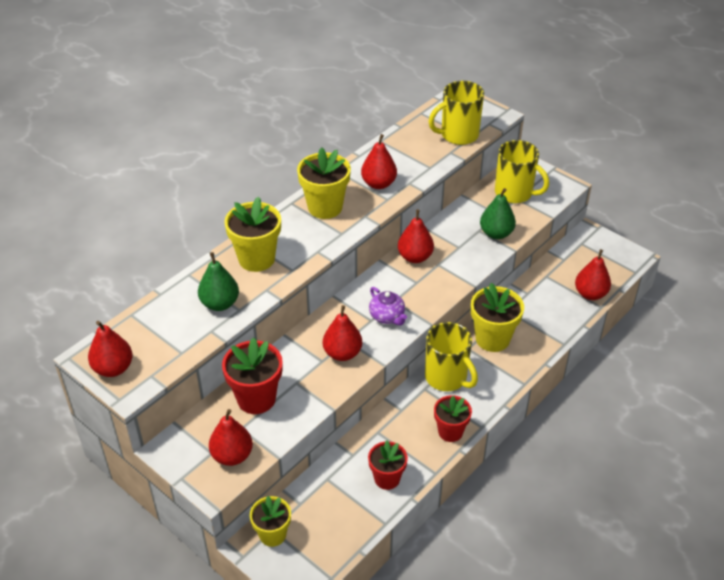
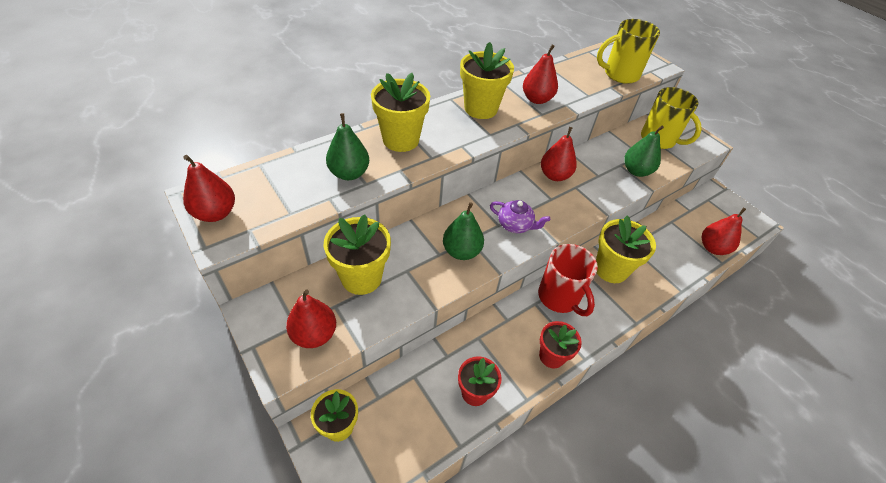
camera: 10 degrees right, 5 degrees up
(256, 398) = (361, 278): red flower pot -> yellow flower pot
(342, 353) = (461, 251): red pear -> green pear
(387, 316) = (515, 225): purple teapot -> purple teapot turned 45 degrees counterclockwise
(447, 378) = (559, 298): yellow mug -> red mug

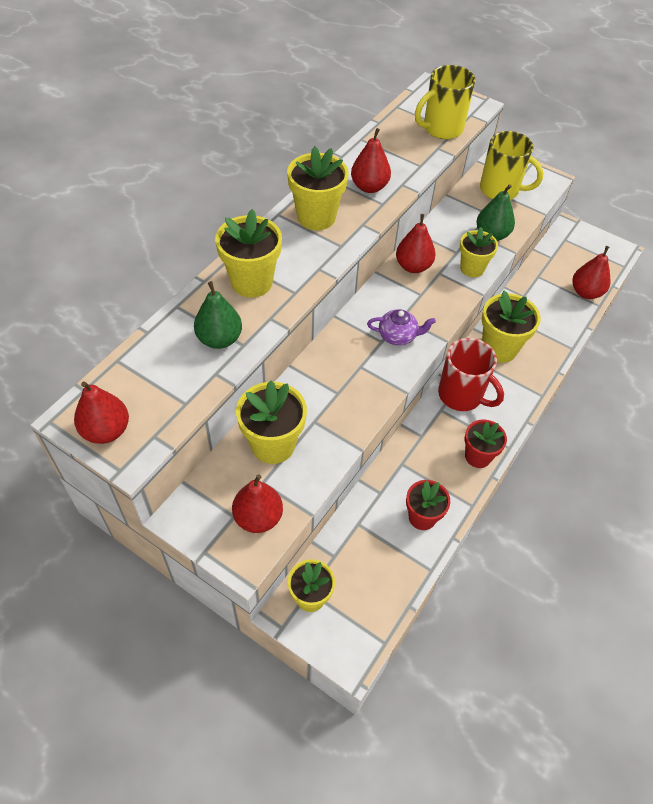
camera: 20 degrees left, 5 degrees up
(461, 251) = (358, 382): green pear -> none
(607, 192) = (472, 268): none -> yellow flower pot

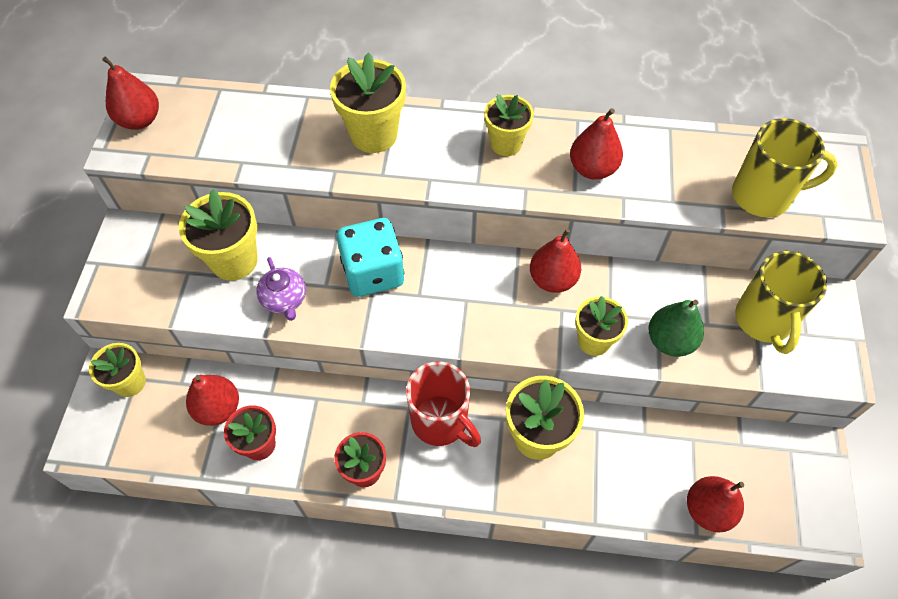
camera: 65 degrees right, 5 degrees up
(219, 339) = (284, 145): green pear -> none
(258, 517) = (148, 286): red pear -> red pear (218, 408)
(316, 217) = (506, 144): yellow flower pot -> yellow flower pot, size x0.66
(344, 359) = (373, 272): none -> turquoise dice
(398, 336) = (436, 307): purple teapot -> purple teapot (285, 300)
(441, 129) = (763, 196): yellow mug -> yellow mug turned 150 degrees clockwise
(461, 395) = (441, 422): red mug -> red mug turned 60 degrees counterclockwise

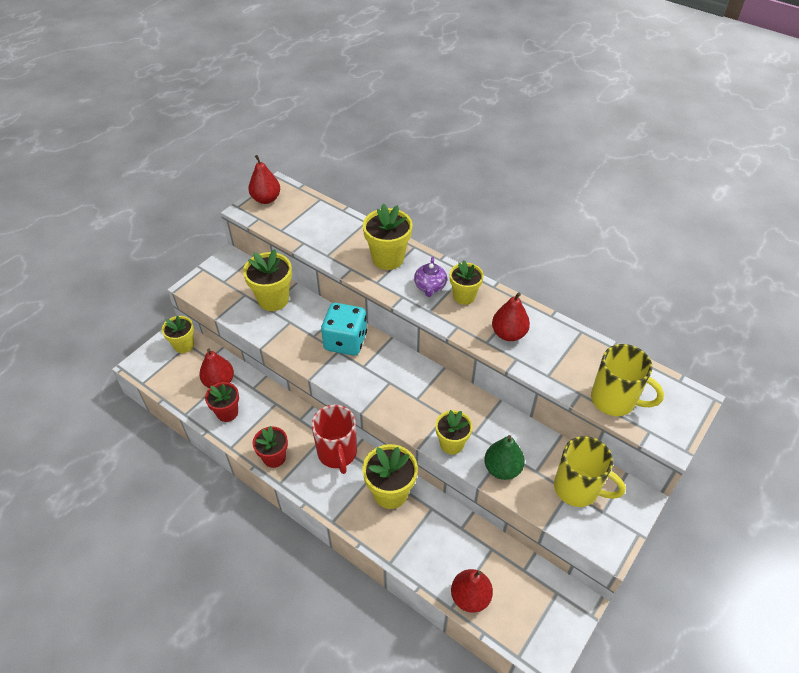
camera: 30 degrees right, 10 degrees down
(285, 300) = (285, 333): purple teapot -> purple teapot (430, 287)
(552, 279) = (452, 396): red pear -> none
(763, 321) = (578, 488): yellow mug -> yellow mug turned 90 degrees counterclockwise

